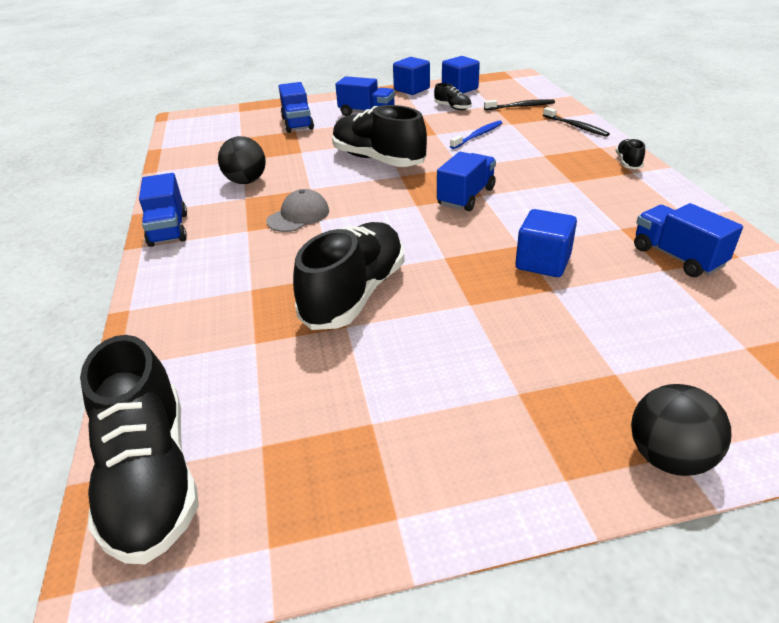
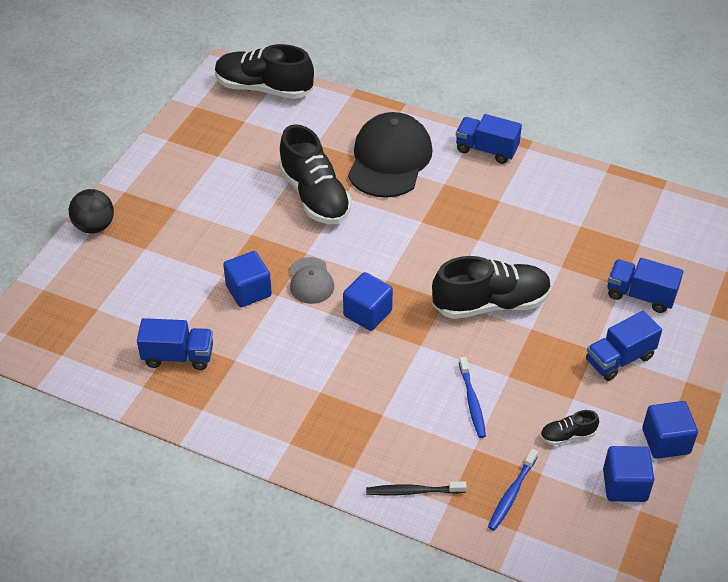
camera: 125 degrees right, 10 degrees up
(237, 275) = (389, 159): none -> black cap
(246, 181) = (530, 211): black ball -> none
(298, 216) = (438, 214): grey cap -> grey cap (310, 281)
(466, 197) = (367, 313): blue truck -> blue cube
(520, 106) = (512, 494): black toothbrush -> blue toothbrush
(628, 162) = (306, 456): black shoe -> none

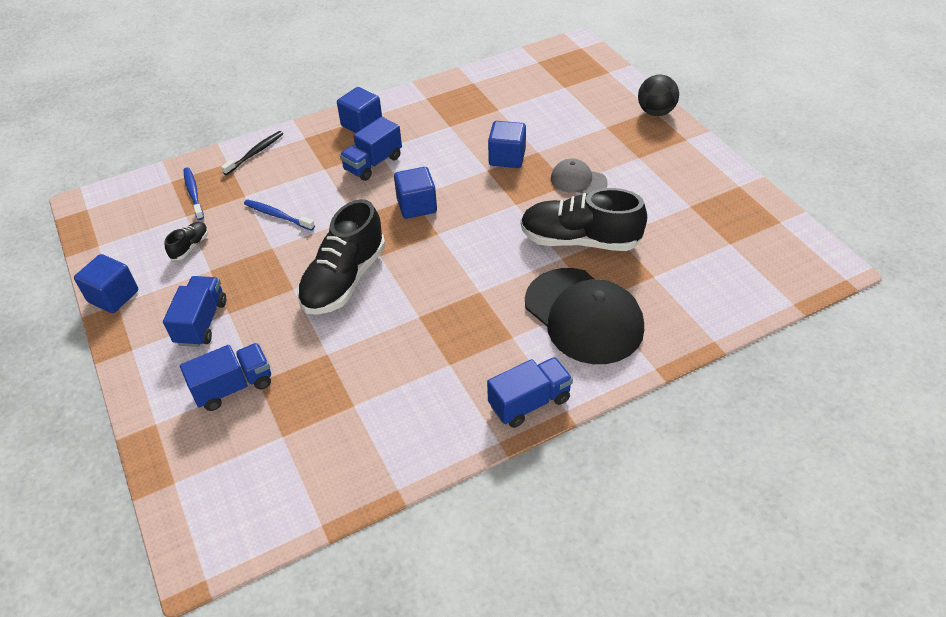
camera: 130 degrees right, 0 degrees up
(178, 356) = (481, 104): blue truck -> blue truck (373, 163)
(264, 88) = (776, 280): black shoe -> none
(310, 281) = (482, 192): grey cap -> grey cap (578, 180)
(624, 485) = (121, 250): blue cube -> blue cube (362, 124)

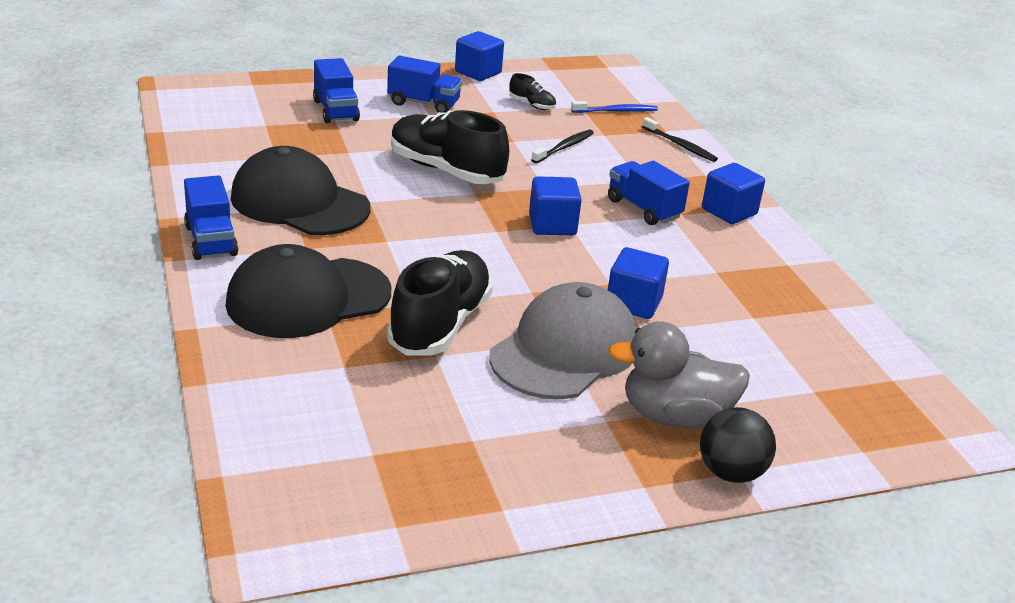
camera: 95 degrees right, 15 degrees down
(278, 216) = (564, 147): blue toothbrush -> black toothbrush
(439, 362) = (299, 202): none -> black cap
(578, 180) = (565, 350): grey cap -> grey cap, size x1.96
(619, 133) = (675, 416): none -> grey duck

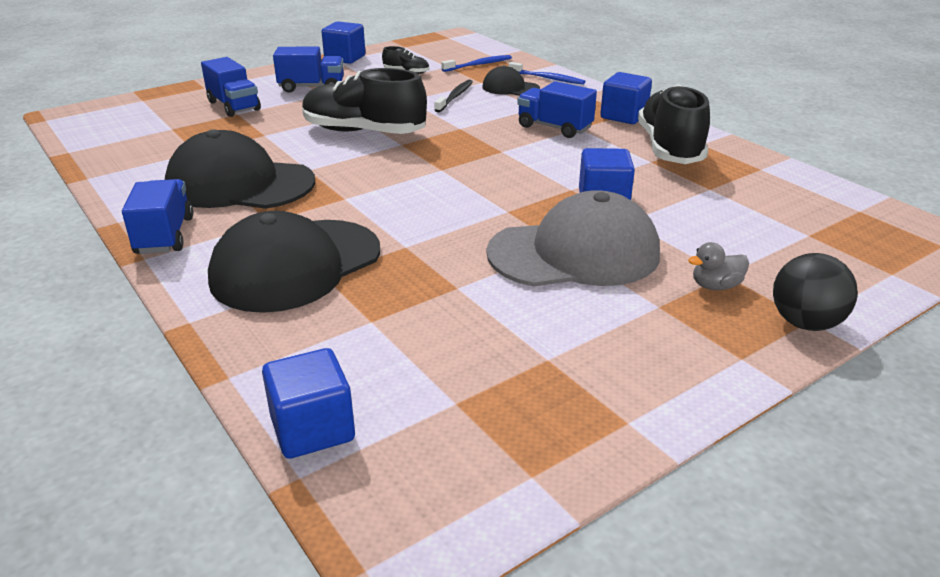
camera: 15 degrees left, 0 degrees up
(211, 241) = (164, 235): blue truck -> blue truck turned 150 degrees counterclockwise
(440, 324) = (442, 258): black shoe -> black shoe (670, 148)
(552, 225) = (487, 155): blue cube -> blue cube (312, 429)
(565, 350) = (574, 253): grey cap -> grey cap turned 60 degrees clockwise
(630, 149) = (510, 88): none -> black cap
(675, 416) = (715, 286): grey duck -> grey duck, size x0.47
(680, 145) = (547, 78): black toothbrush -> blue toothbrush

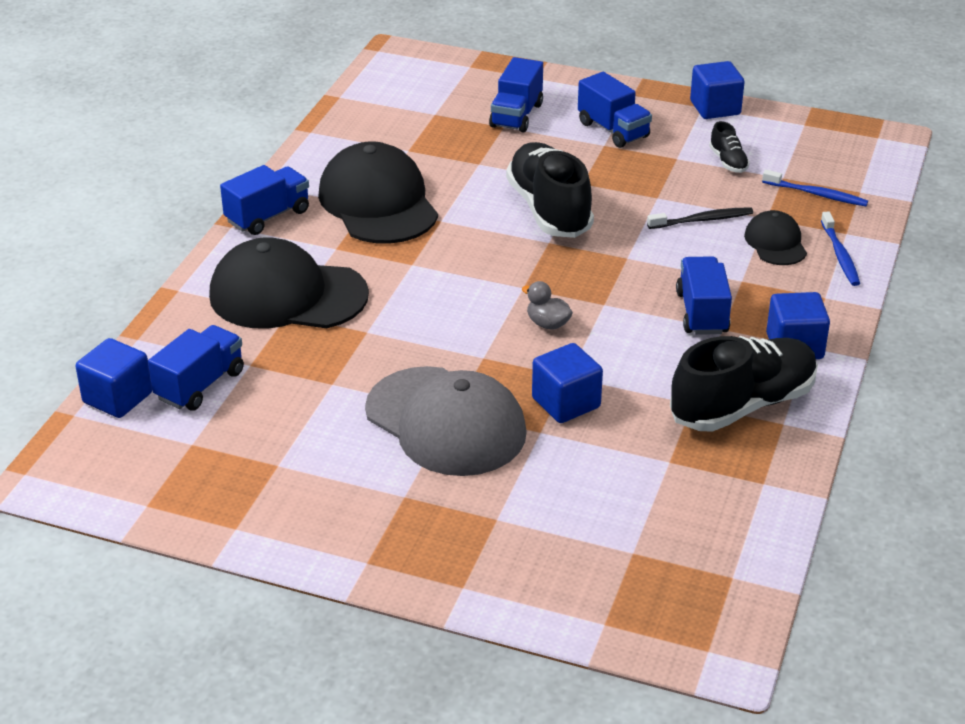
camera: 55 degrees right, 5 degrees up
(364, 362) = (200, 385): none -> blue truck
(715, 286) = (468, 518): grey duck -> grey duck (547, 324)
(805, 323) = (454, 585): black ball -> none

